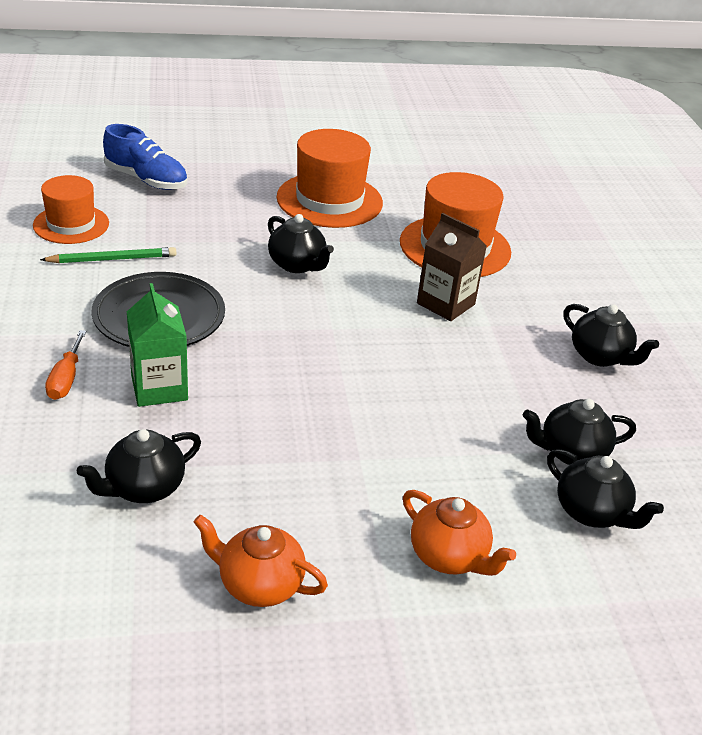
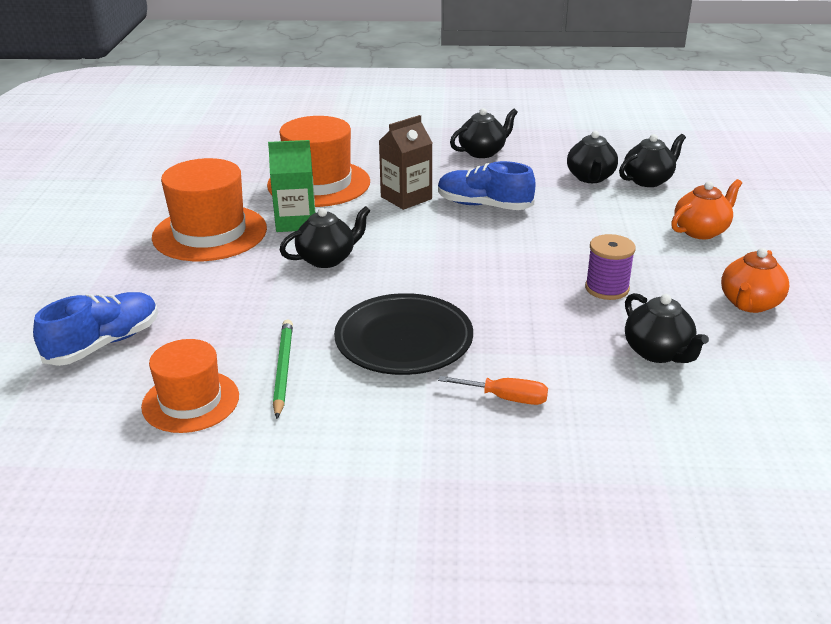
camera: 75 degrees left, 5 degrees down
(159, 388) = (520, 342): green carton -> green carton (296, 222)
(275, 454) = (607, 288): none -> purple spool
(449, 360) = (484, 205): none -> blue shoe

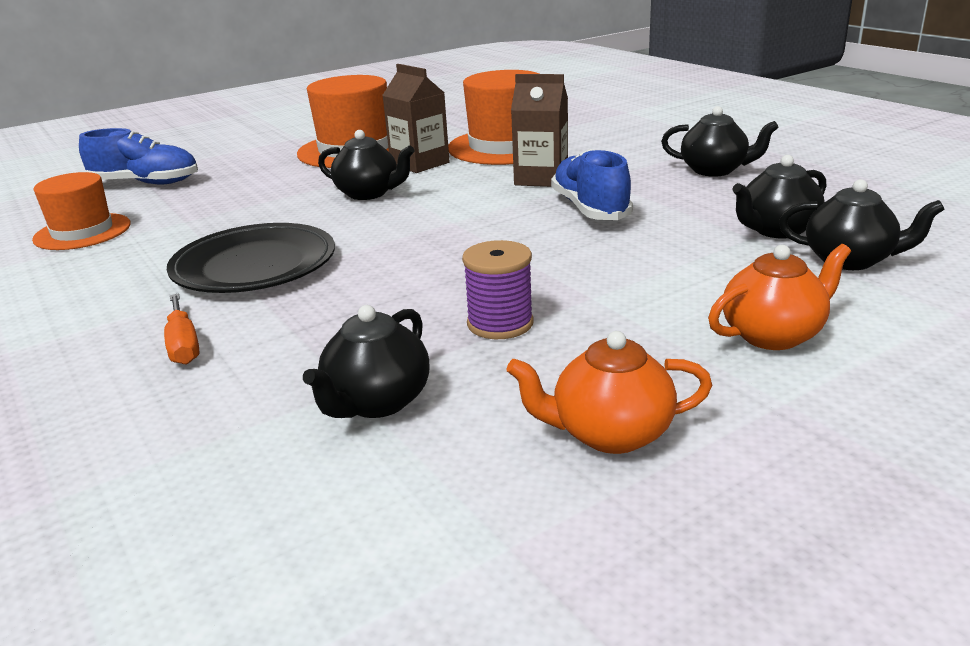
camera: 55 degrees right, 5 degrees down
(283, 369) = (157, 242): green pencil -> none
(296, 222) = (419, 163): green carton -> brown carton
(701, 231) = (773, 335): orange teapot -> orange teapot turned 45 degrees counterclockwise

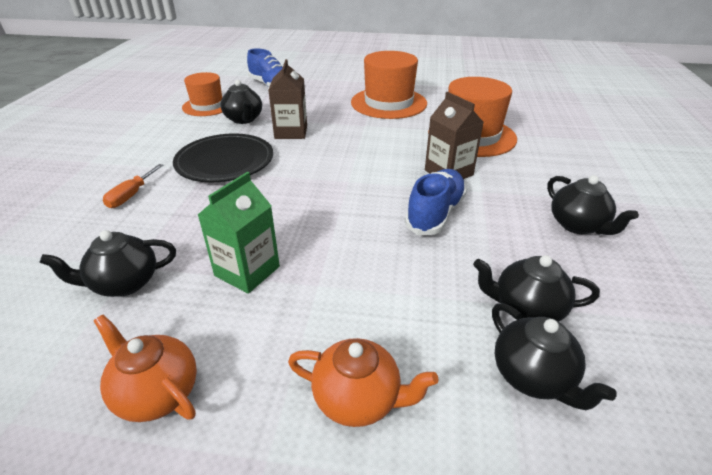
camera: 40 degrees right, 10 degrees up
(369, 193) = (344, 138): black teapot -> black teapot (244, 119)
(419, 163) = (403, 128): brown carton -> brown carton (291, 132)
(500, 323) = (247, 271): purple spool -> green carton

